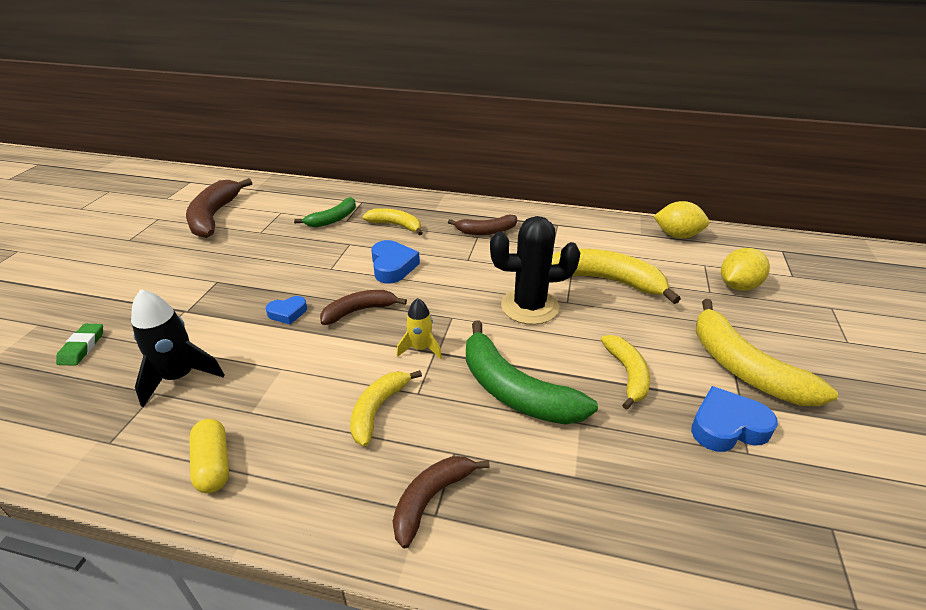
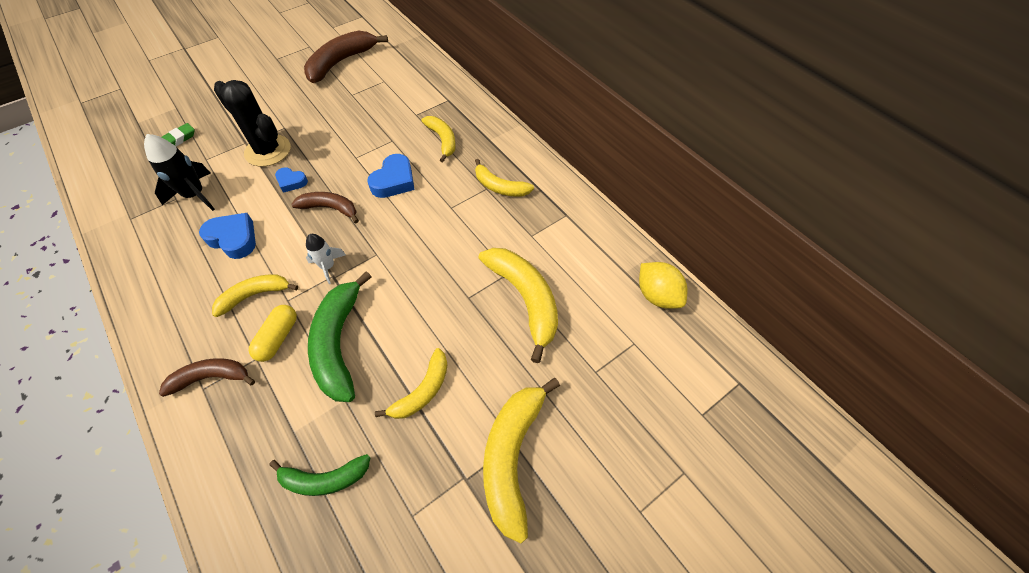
camera: 40 degrees right, 20 degrees up
(213, 464) = (152, 269): yellow capsule -> yellow capsule (278, 338)
(333, 219) = (408, 108): green banana -> green banana (324, 479)
(420, 348) = (328, 266): yellow rocket -> white rocket
(486, 231) = (500, 187): brown banana -> yellow banana
(529, 306) = (436, 282): black cactus -> black cactus (268, 151)
(727, 426) = (428, 486): blue heart -> blue heart (233, 239)
(738, 286) = (629, 386): yellow lemon -> none

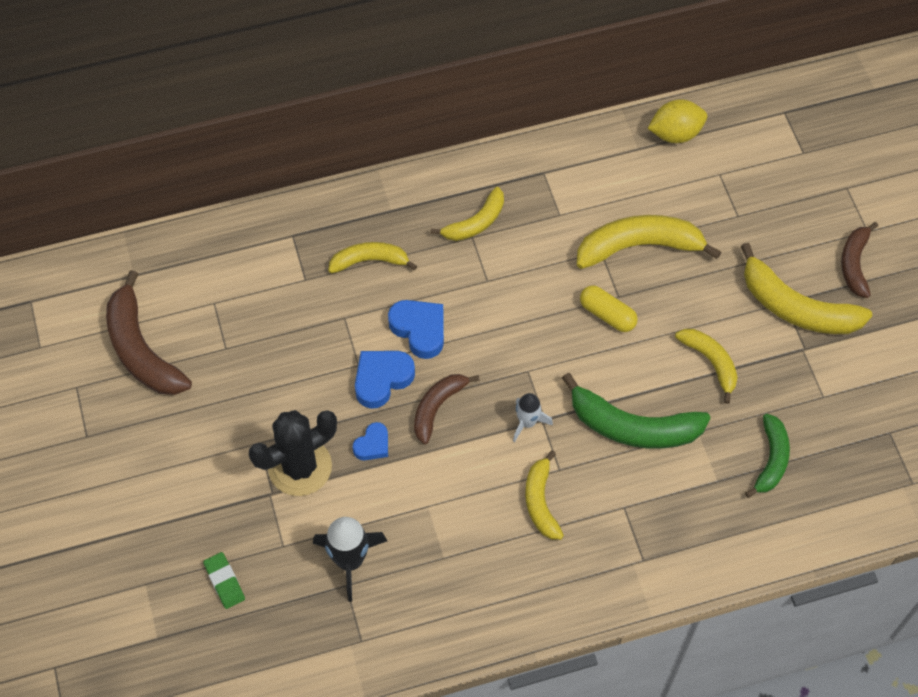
camera: 70 degrees left, 5 degrees up
(211, 377) = (633, 551): brown banana -> brown banana (854, 264)
(233, 239) = (445, 519): blue heart -> blue heart (382, 379)
(278, 338) = (606, 483): yellow capsule -> yellow capsule (607, 314)

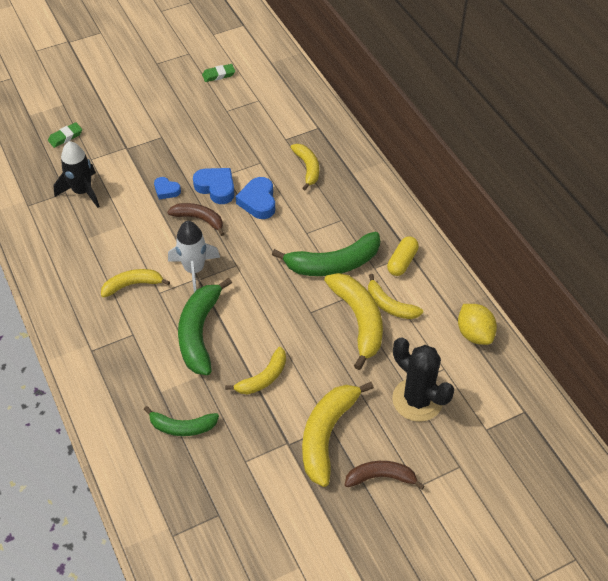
camera: 80 degrees right, 10 degrees down
(141, 350) = (218, 75): brown banana -> green eraser
(300, 467) = (146, 158): black cactus -> black cactus (417, 400)
(419, 330) = (258, 201): blue heart -> blue heart turned 135 degrees clockwise
(475, 223) = (354, 220): yellow banana -> yellow banana (390, 305)
(527, 422) = (194, 270): white rocket -> white rocket, size x1.62
(546, 258) = (333, 264): none -> green banana
(607, 314) = (293, 307): yellow capsule -> yellow capsule (402, 262)

